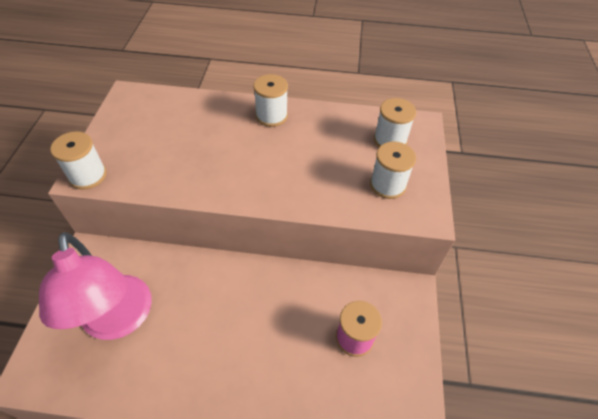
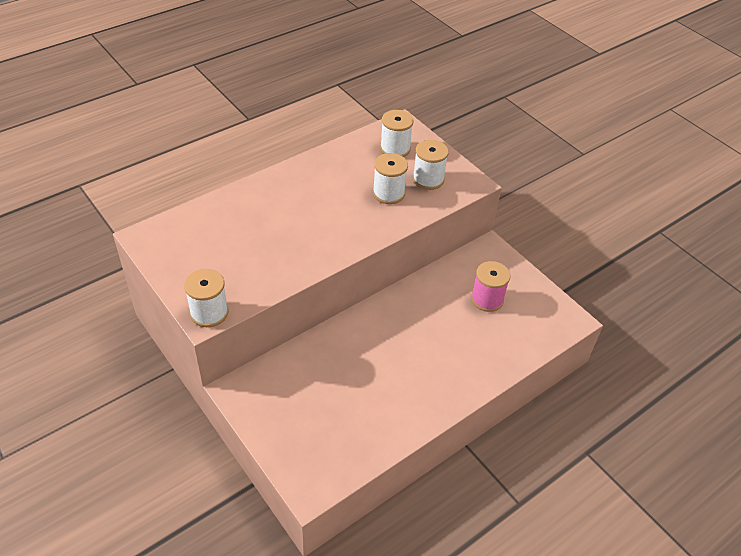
camera: 45 degrees left, 5 degrees down
(119, 321) = (326, 408): pink lamp -> none
(271, 116) = (291, 181): white spool -> white spool (388, 193)

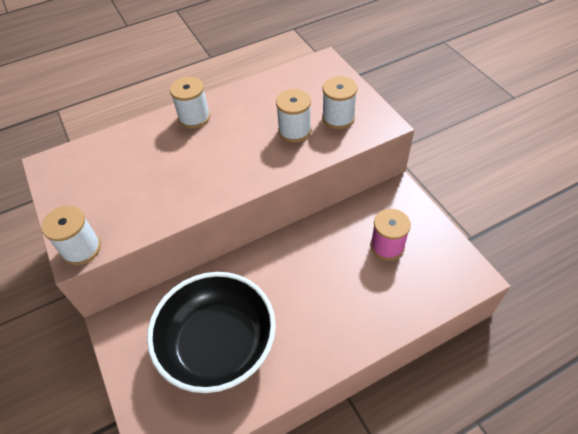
camera: 15 degrees right, 5 degrees up
(344, 397) = (218, 344): none -> black bowl
(395, 148) = (311, 85): white spool -> white spool (194, 117)

